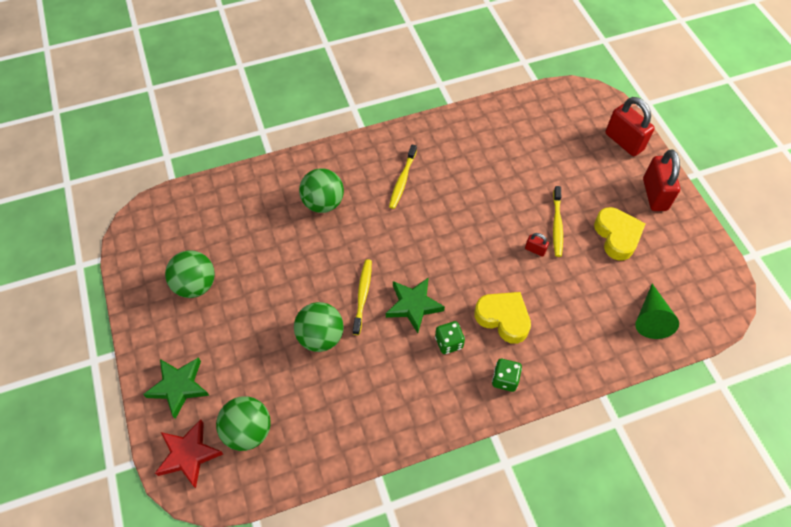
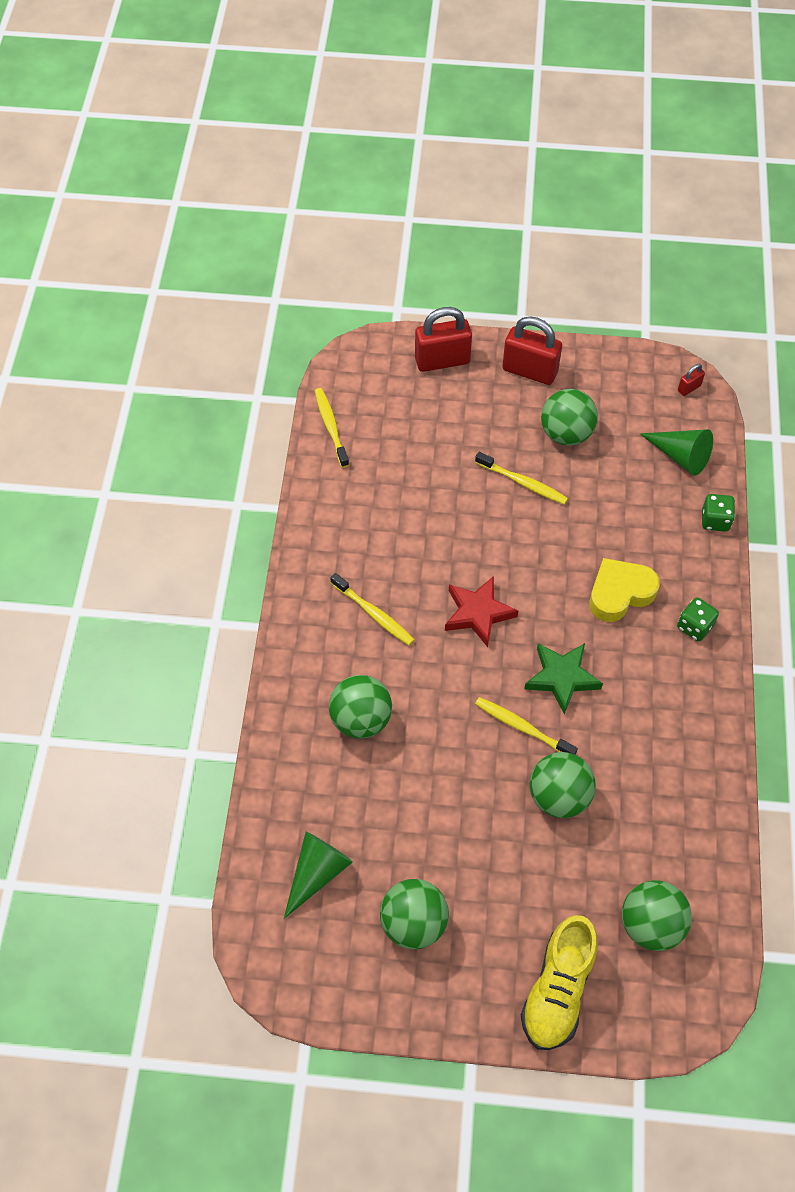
camera: 65 degrees left, 0 degrees up
(179, 387) = (558, 991): green star -> yellow shoe
(189, 454) = (655, 1006): red star -> red star (478, 613)
(209, 221) = (317, 873): none -> green cone
(449, 342) = (626, 662): green dice -> green dice (715, 520)
(527, 104) = (331, 427): none -> yellow toothbrush
(535, 250) = (545, 520): red padlock -> red padlock (689, 388)
(617, 236) = (566, 434): yellow heart -> green ball

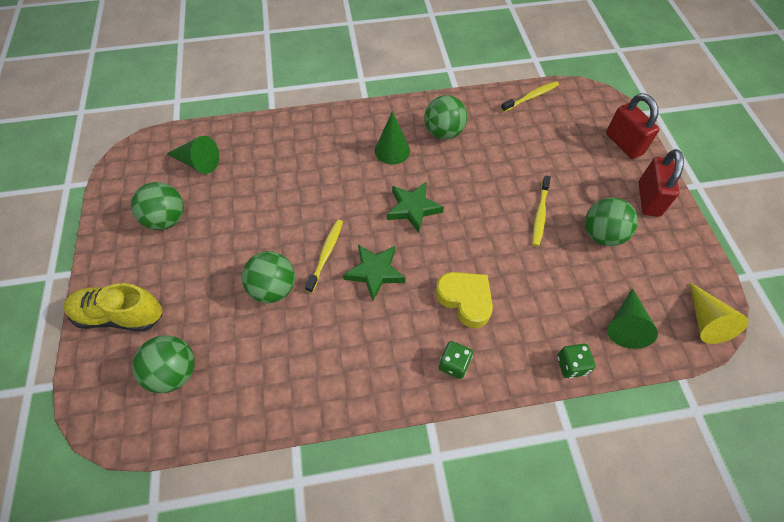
camera: 75 degrees right, 0 degrees up
(361, 719) = (310, 161): green ball -> green ball (443, 132)
(374, 614) = (392, 150): yellow toothbrush -> green cone
(478, 613) = (413, 208): red star -> green star
(689, 388) = (705, 320): red padlock -> yellow cone

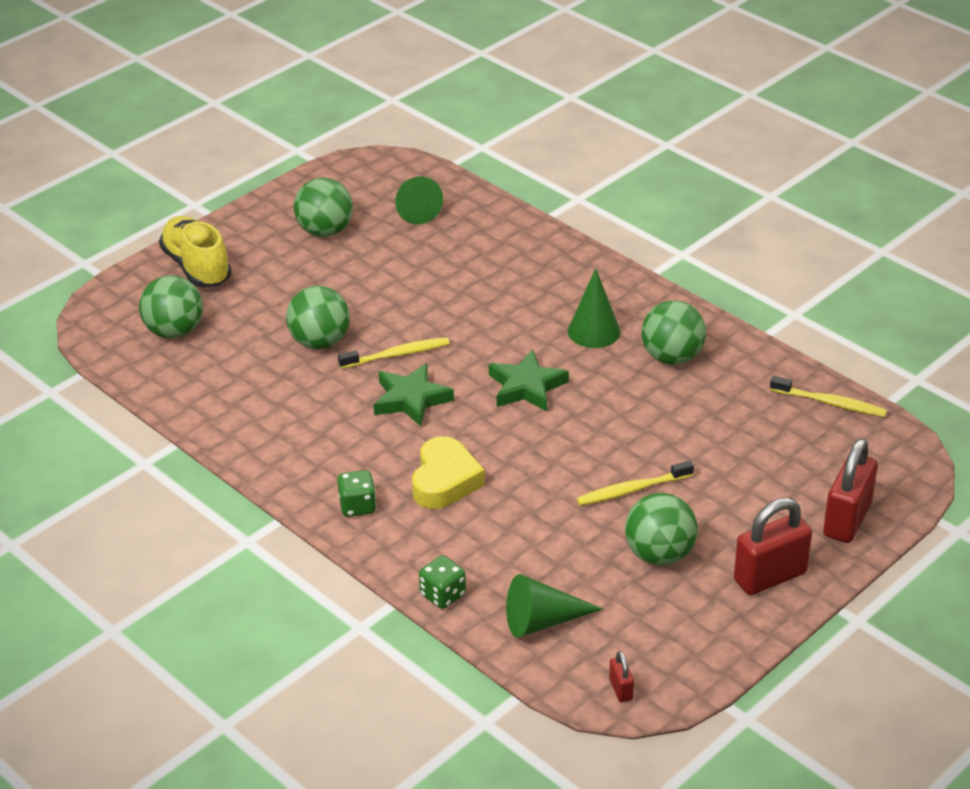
camera: 55 degrees right, 20 degrees down
(705, 320) = (621, 689): yellow cone -> red padlock

